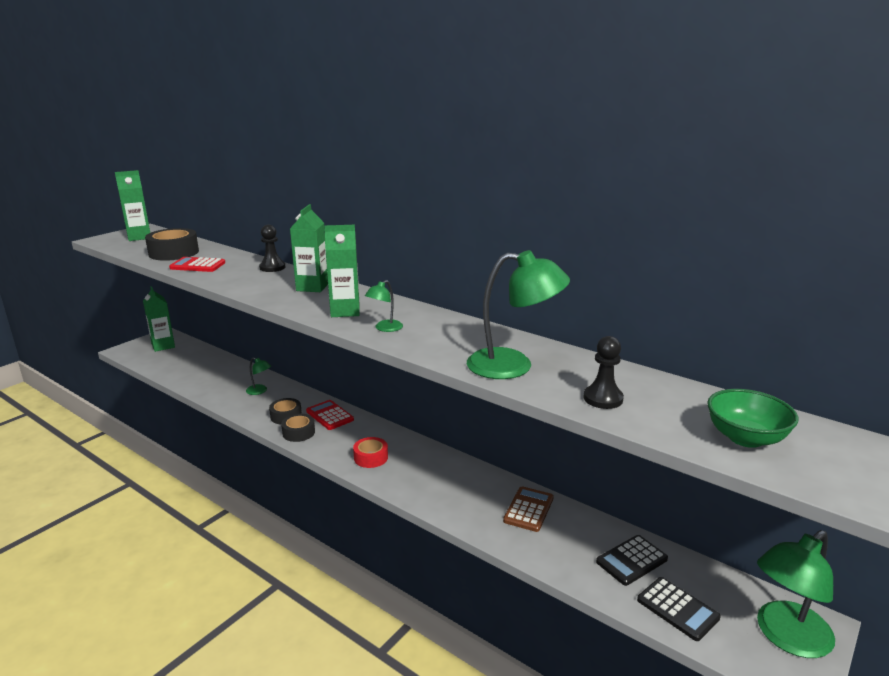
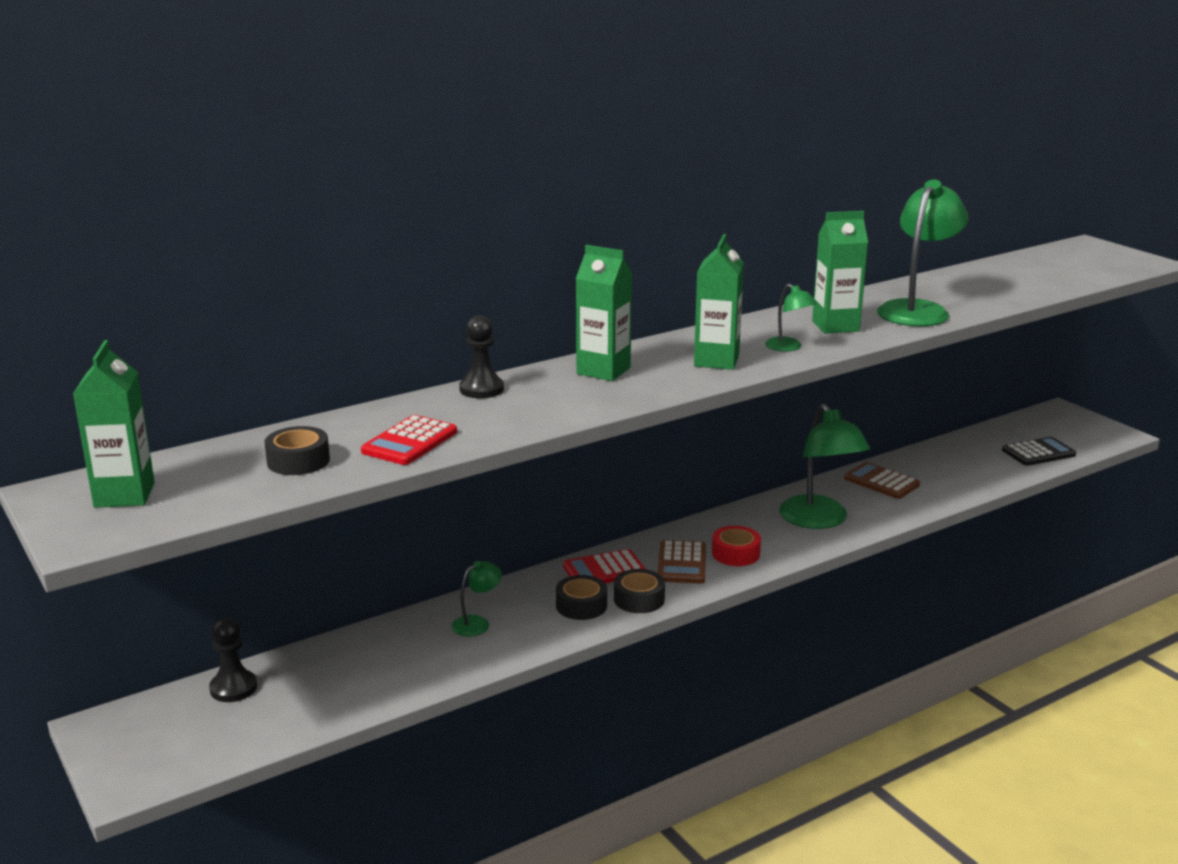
camera: 70 degrees left, 0 degrees up
(163, 346) = (163, 727): green carton -> green carton (835, 326)
(174, 253) = (298, 461): black tape -> black tape, size x0.61
(349, 440) = (681, 563): none -> brown calculator
(603, 398) = (997, 293): black pawn -> black pawn (233, 688)
(631, 560) = (973, 454): black calculator -> none
(745, 438) = (1072, 269): green bowl -> none
(786, 637) = (1073, 425): green lamp -> green lamp (819, 520)

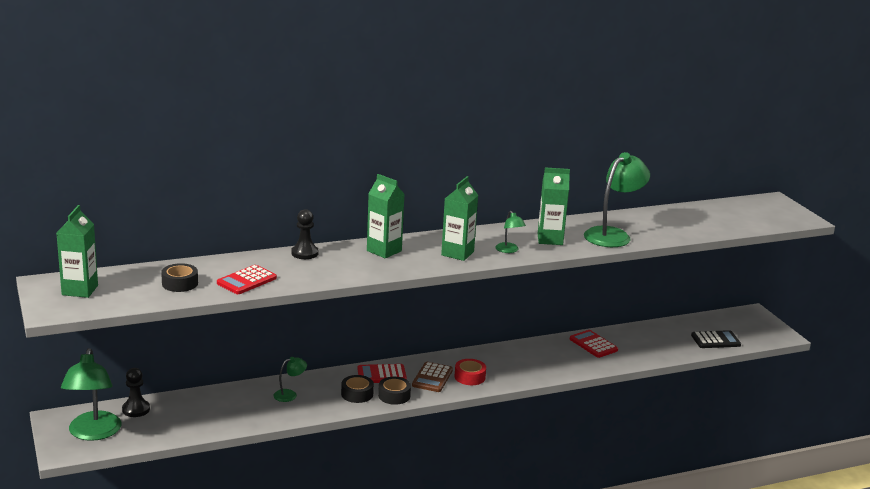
camera: 10 degrees right, 0 degrees up
(819, 520) = (536, 364): green lamp -> green lamp (93, 433)
(881, 482) = (593, 344): brown calculator -> red calculator

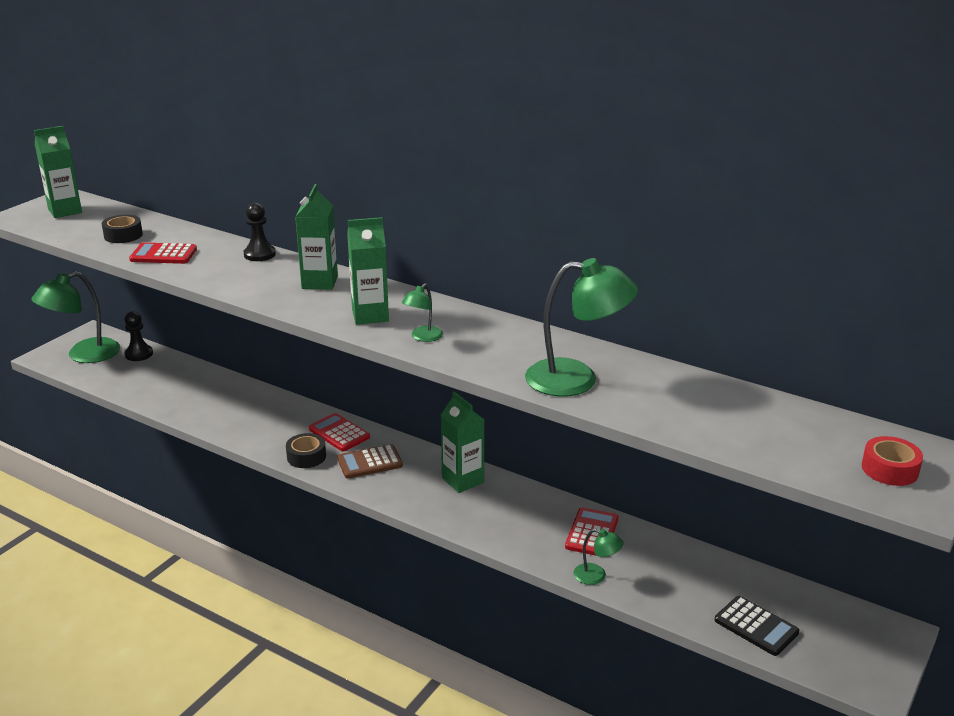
camera: 55 degrees right, 5 degrees up
(290, 394) = (243, 405): green lamp -> green lamp (596, 576)
(357, 394) = (285, 436): black tape -> none
(469, 377) = (401, 483): red tape -> red tape (890, 469)
(550, 239) = (494, 348): green carton -> green carton (462, 480)

